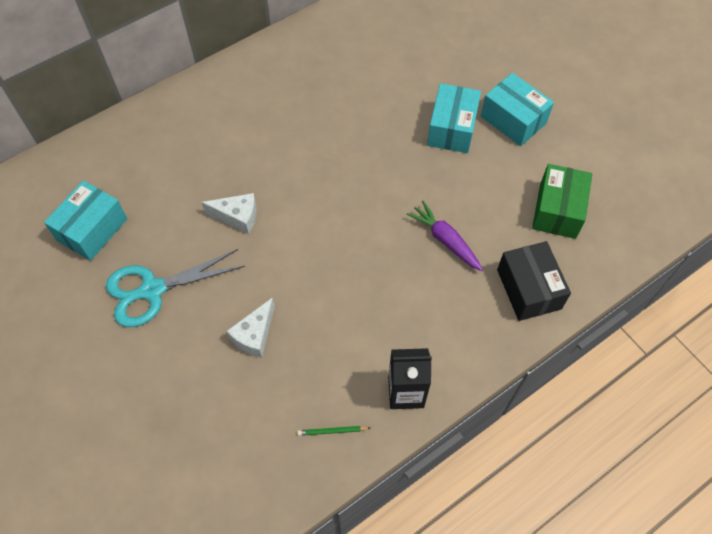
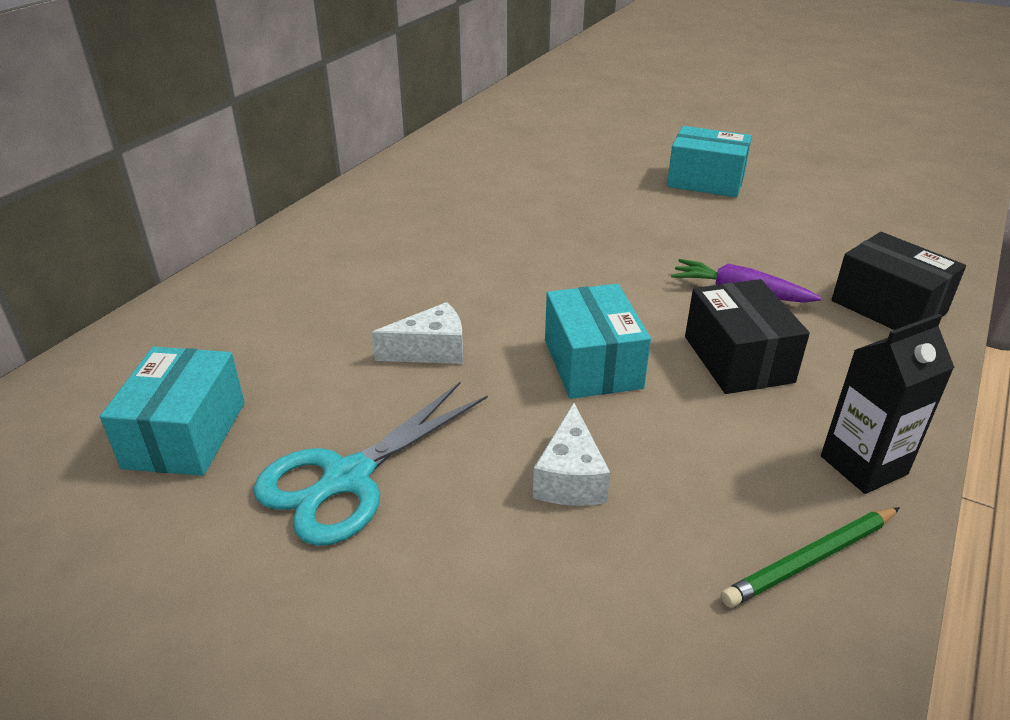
camera: 25 degrees left, 25 degrees down
(332, 431) = (810, 559): green pencil -> green pencil, size x1.66
(400, 293) = (738, 359): none -> black box
(452, 128) = (644, 203): turquoise box -> turquoise box (592, 364)
(557, 210) = (837, 234): green box -> none

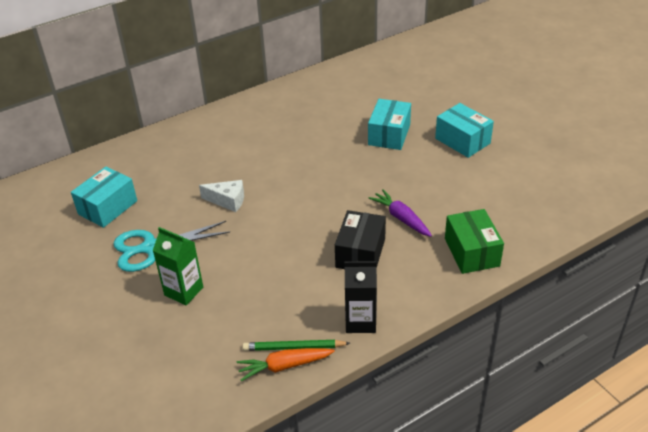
camera: 30 degrees right, 5 degrees up
(491, 538) = (184, 291): none -> green carton
(570, 478) = (233, 279): white cheese -> none
(592, 364) = (291, 232): turquoise box -> turquoise box (389, 135)
(834, 604) = (284, 366): none -> orange carrot
(888, 307) = (471, 252): black box -> green box

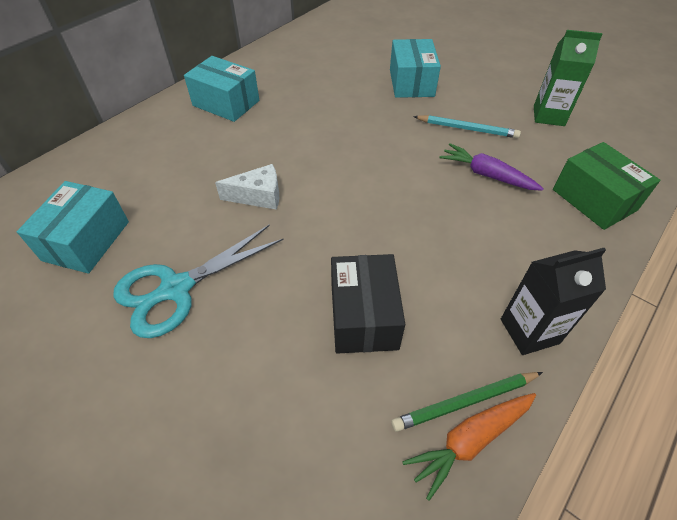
camera: 20 degrees left, 10 degrees up
(184, 291) = (254, 349): green carton -> green carton (548, 116)
(360, 253) = (467, 230): black box -> black box (364, 316)
(410, 181) = (467, 129): none -> turquoise pencil
(462, 141) = (493, 76): turquoise box -> turquoise box (226, 103)

